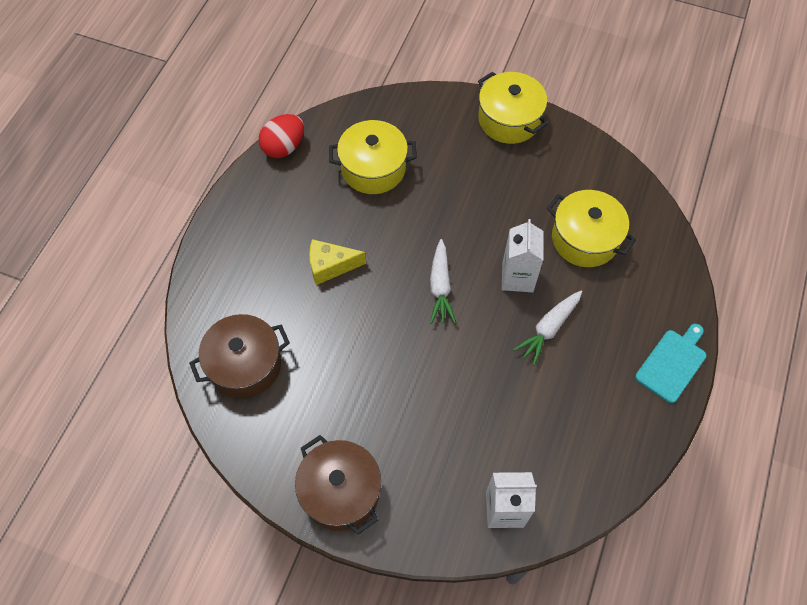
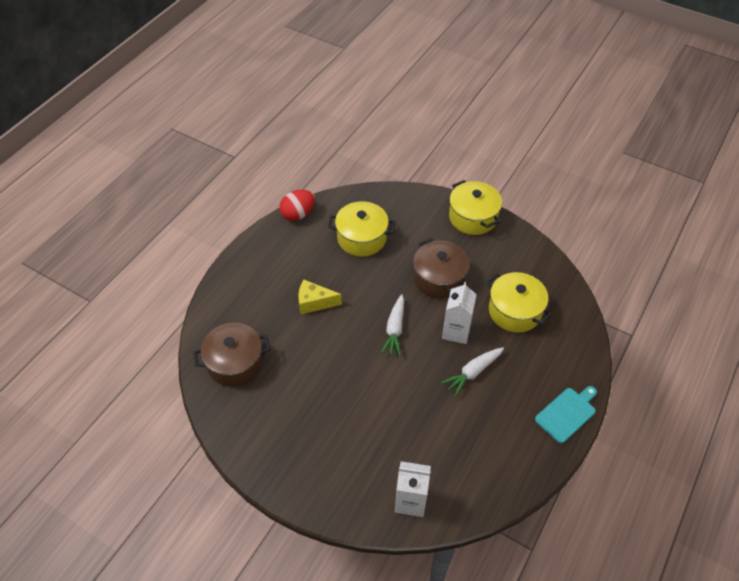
camera: 10 degrees right, 10 degrees down
(340, 491) = (286, 466): brown pot -> brown pot (439, 278)

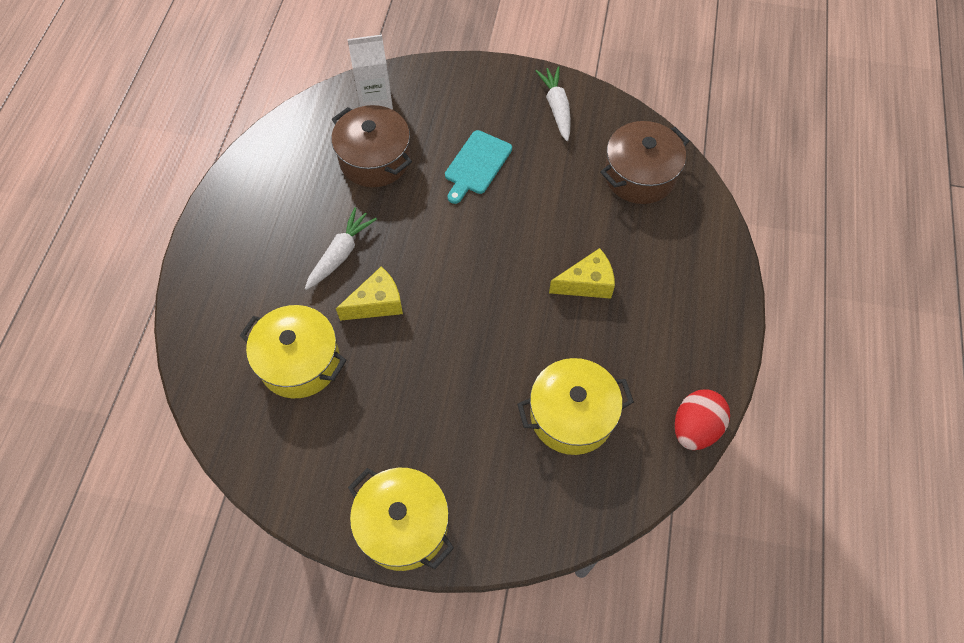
camera: 160 degrees right, 10 degrees up
(394, 329) = (461, 280): white carrot -> white carrot (556, 108)
(439, 278) = (425, 381): brown pot -> brown pot (375, 159)
(456, 331) = (377, 303): white carton -> yellow cheese
(567, 413) = (212, 239): turquoise cutting board -> turquoise cutting board (477, 165)

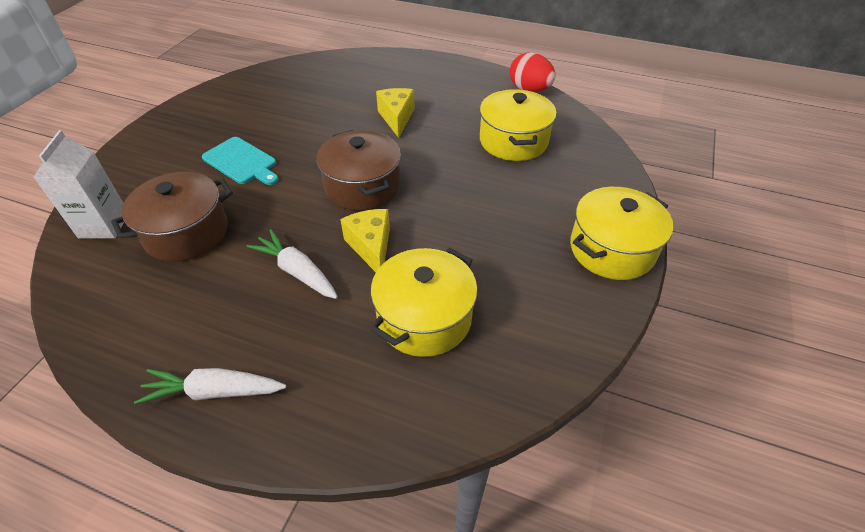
camera: 80 degrees left, 15 degrees down
(556, 108) = (210, 109): white carrot -> white carrot (214, 391)
(639, 175) = (307, 80): brown pot -> brown pot (362, 186)

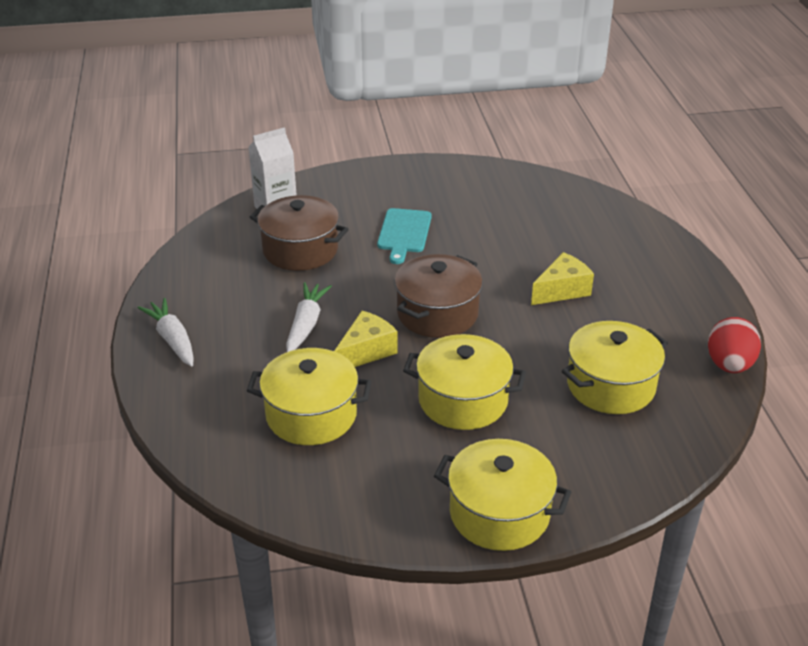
camera: 60 degrees right, 10 degrees down
(476, 216) = (463, 400): none -> yellow pot

